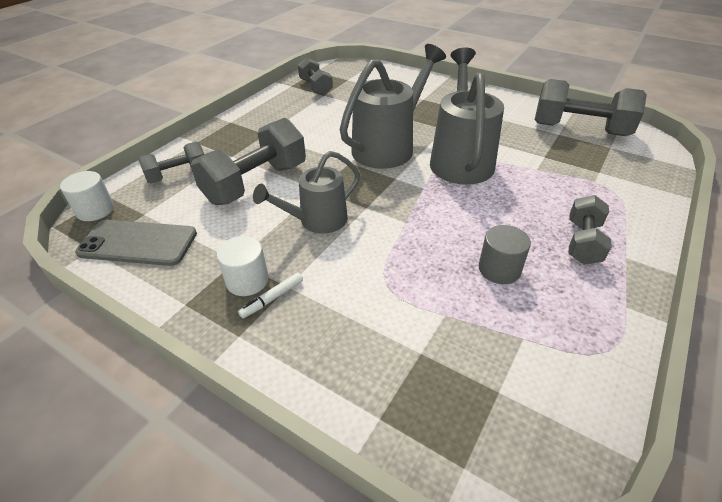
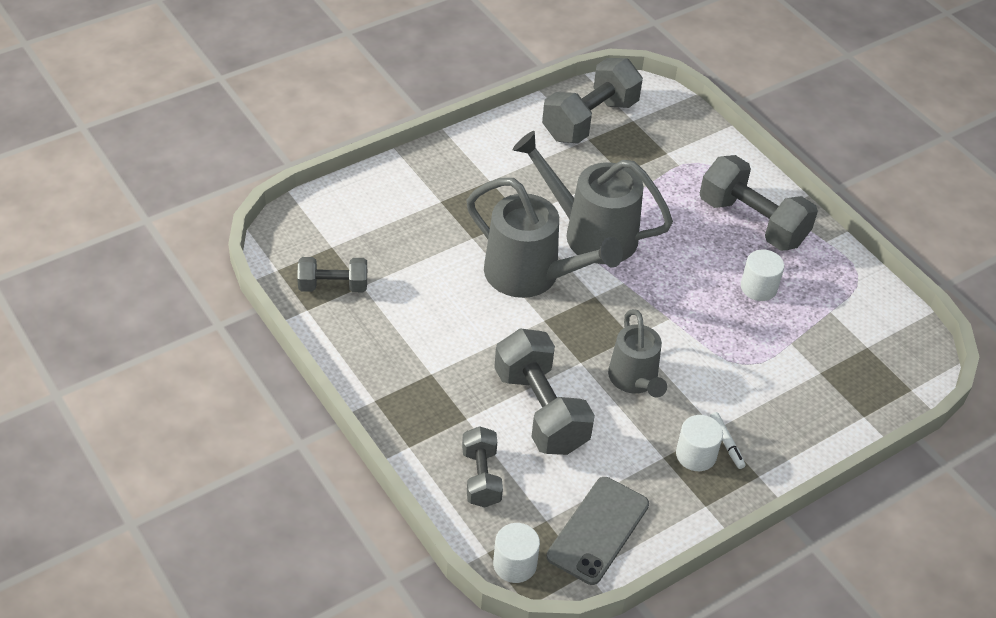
camera: 70 degrees left, 5 degrees up
(389, 146) = (532, 276): grey watering can -> grey watering can turned 150 degrees clockwise
(499, 269) = (758, 287): grey cylinder -> white cylinder
(583, 242) = (752, 222): grey dumbbell -> grey dumbbell, size x1.72

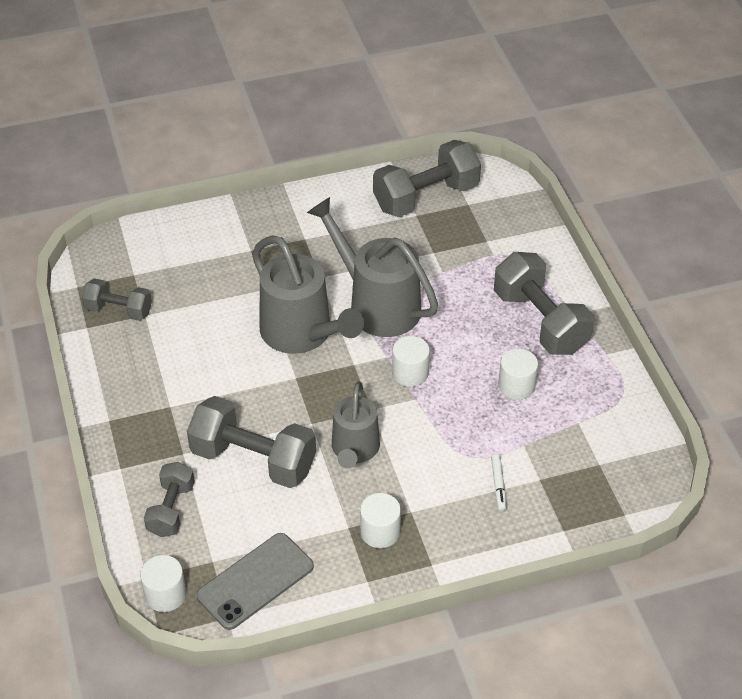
camera: 20 degrees right, 0 degrees up
(540, 410) = (253, 460): grey dumbbell -> grey dumbbell turned 60 degrees counterclockwise
(653, 294) = (410, 373): none -> white cylinder
(726, 443) = (414, 527): white marker -> white marker (498, 485)

